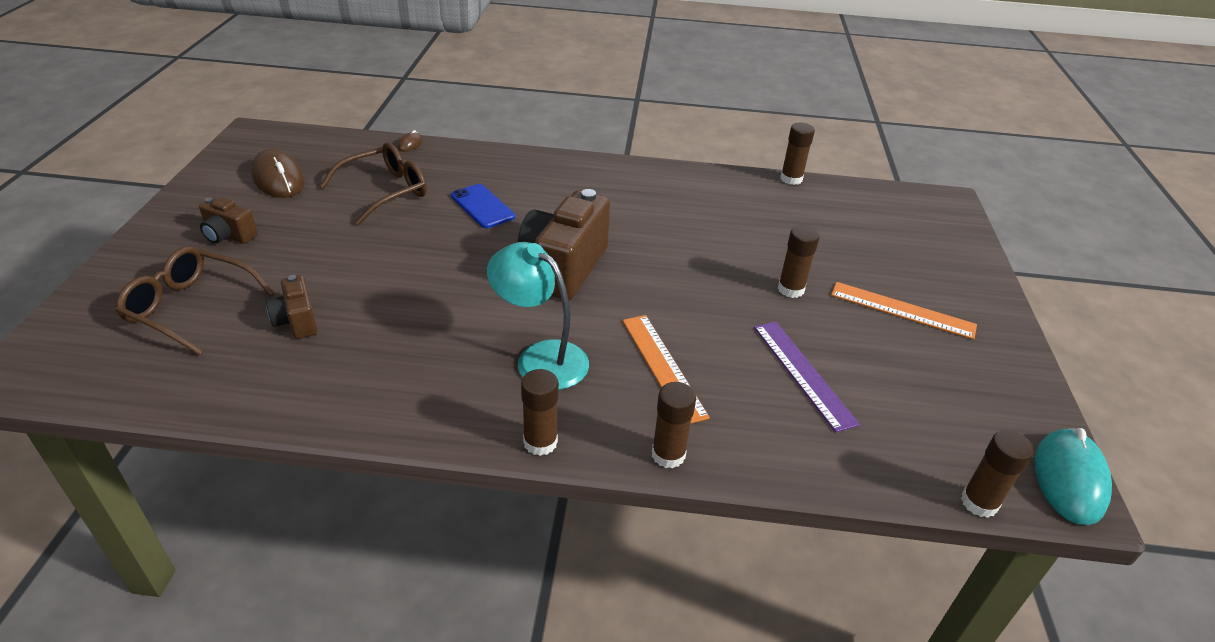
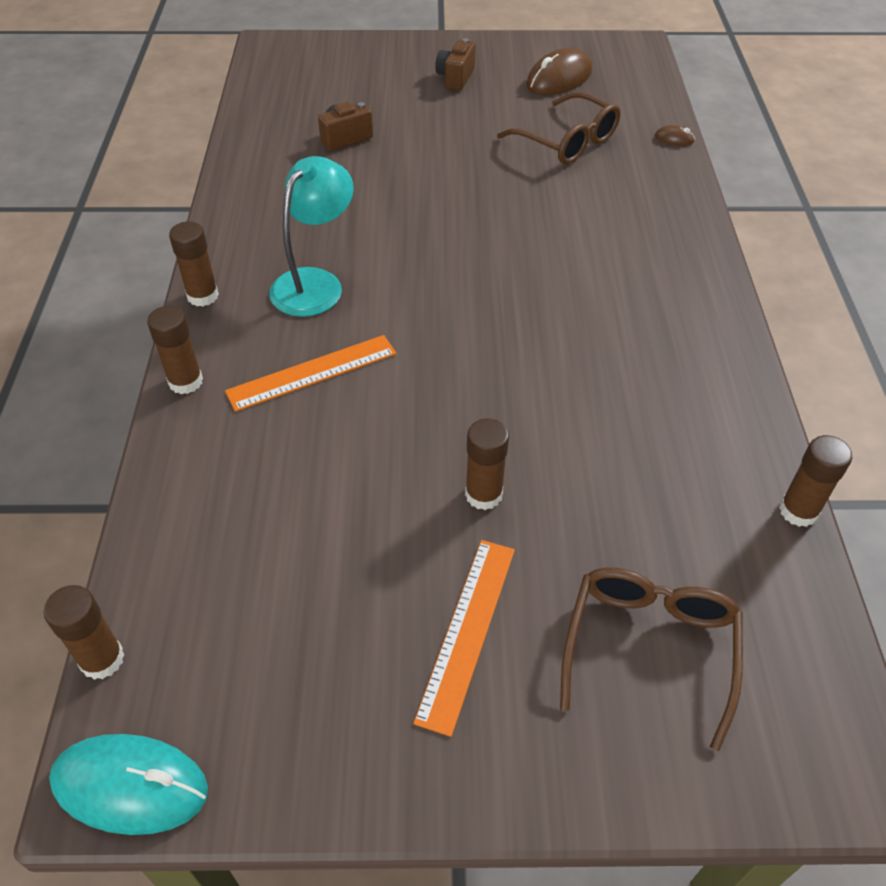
camera: 85 degrees right, 10 degrees up
(191, 307) = (352, 87): brown glasses -> brown glasses (649, 648)
(482, 206) = (568, 209): blue phone -> none
(564, 267) = (470, 283): brown camera -> none
(803, 373) = (313, 498): purple ruler -> none

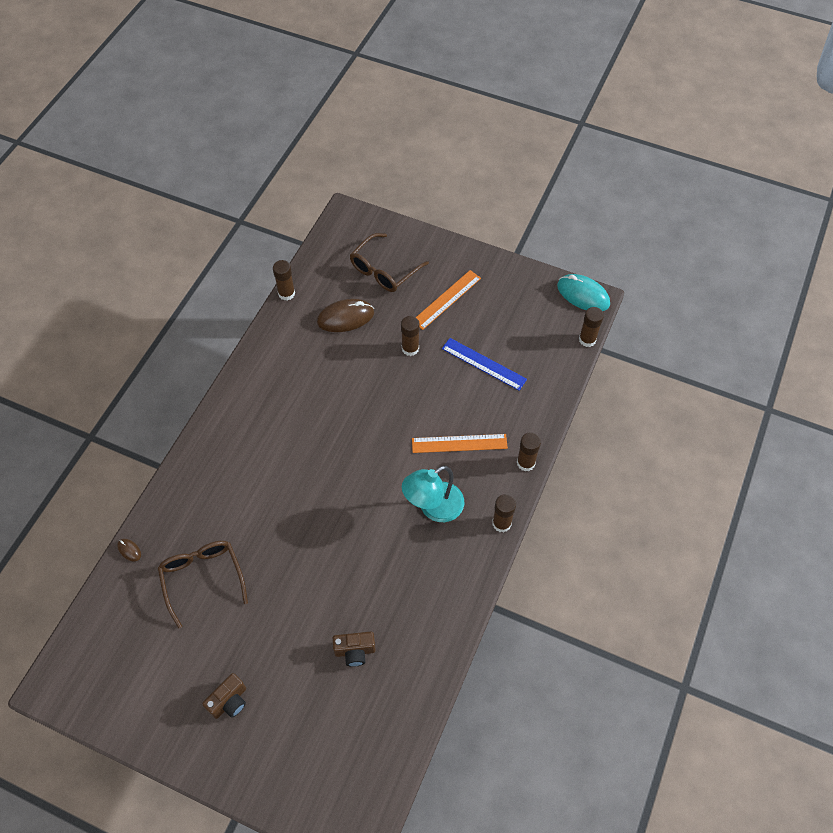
camera: 155 degrees left, 10 degrees up
(322, 518) = (483, 364): none -> blue ruler
(559, 79) = (151, 663): brown mouse -> brown mouse (345, 317)

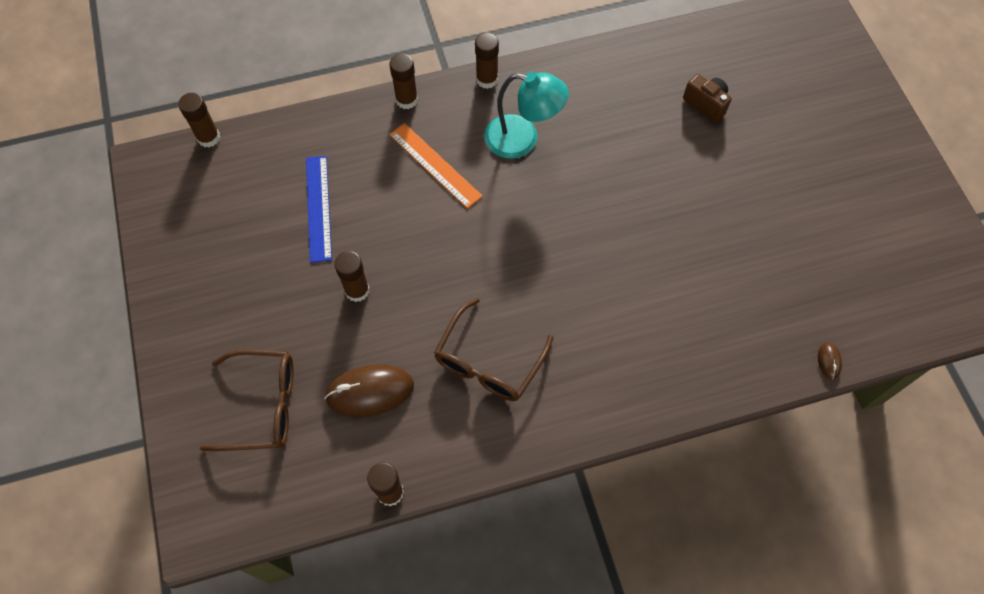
camera: 130 degrees left, 5 degrees up
(202, 578) = (780, 270): brown glasses -> brown glasses (488, 362)
(229, 701) = (841, 159): brown camera -> none
(345, 317) = (370, 392): brown mouse -> brown mouse turned 45 degrees counterclockwise
(446, 299) = (256, 303): orange ruler -> none
(583, 295) = (145, 177): turquoise mouse -> none

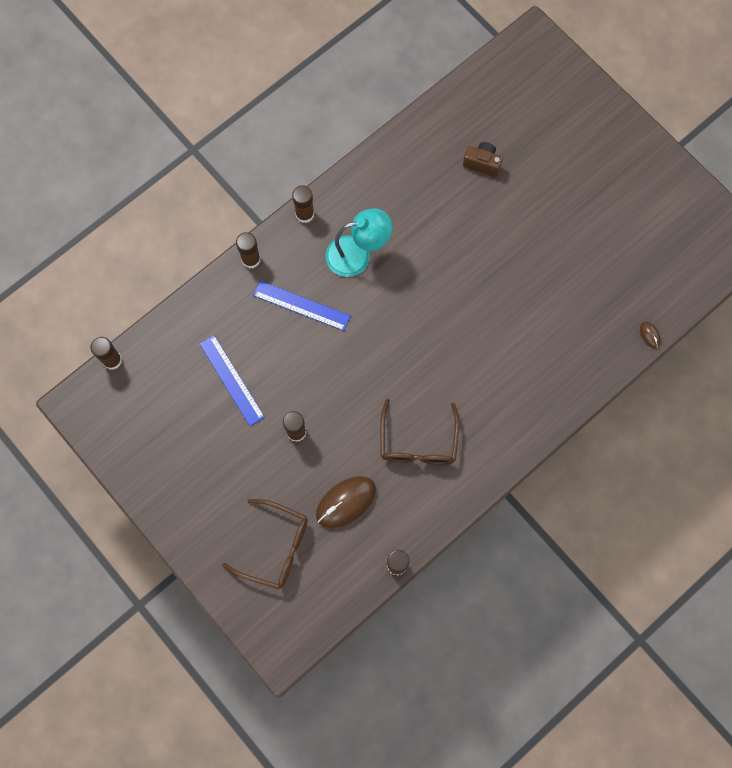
camera: 25 degrees left, 10 degrees up
(263, 405) = (275, 547): brown glasses -> brown glasses turned 45 degrees clockwise
(435, 165) = (301, 306): orange ruler -> blue ruler

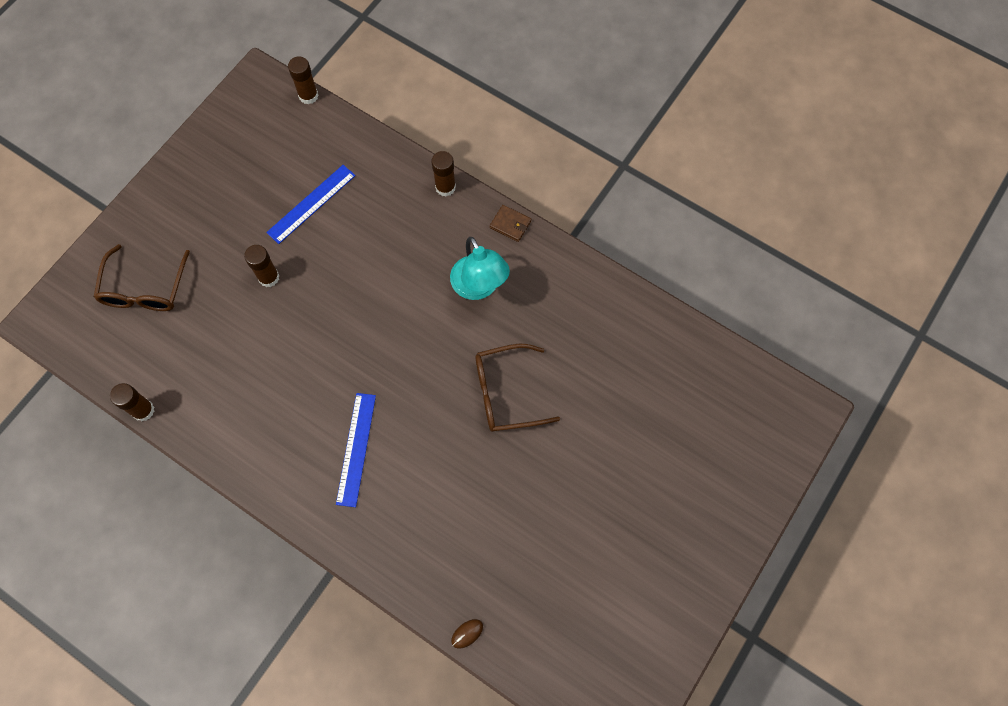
camera: 75 degrees right, 5 degrees down
(301, 306) = (407, 247): blue ruler -> blue ruler (356, 449)
(305, 214) = (510, 224): brown glue stick -> brown wallet
(346, 502) = (202, 343): brown mouse -> none
(418, 442) = (281, 400): brown glasses -> brown glasses (506, 393)
(482, 163) = (627, 390): brown camera -> none

